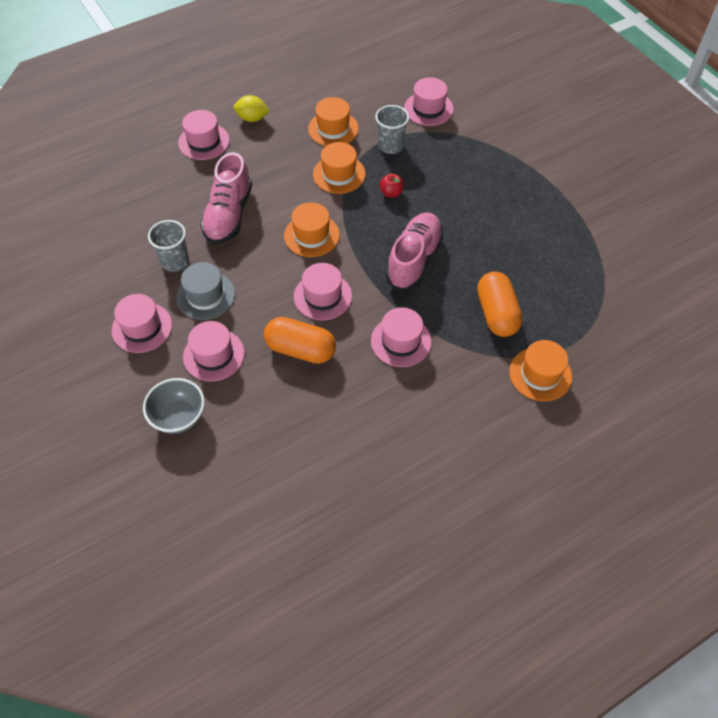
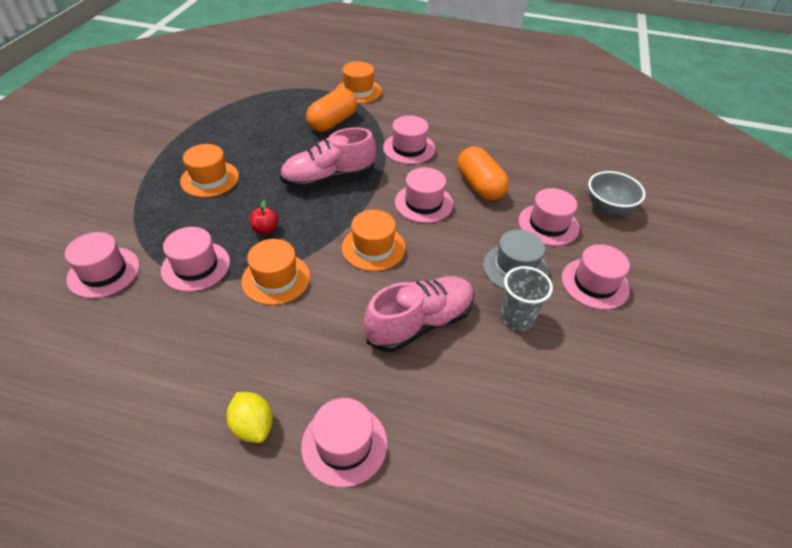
camera: 135 degrees left, 10 degrees down
(333, 129) = (205, 329): orange hat -> orange hat (210, 179)
(391, 146) = (196, 266): grey cup -> pink hat

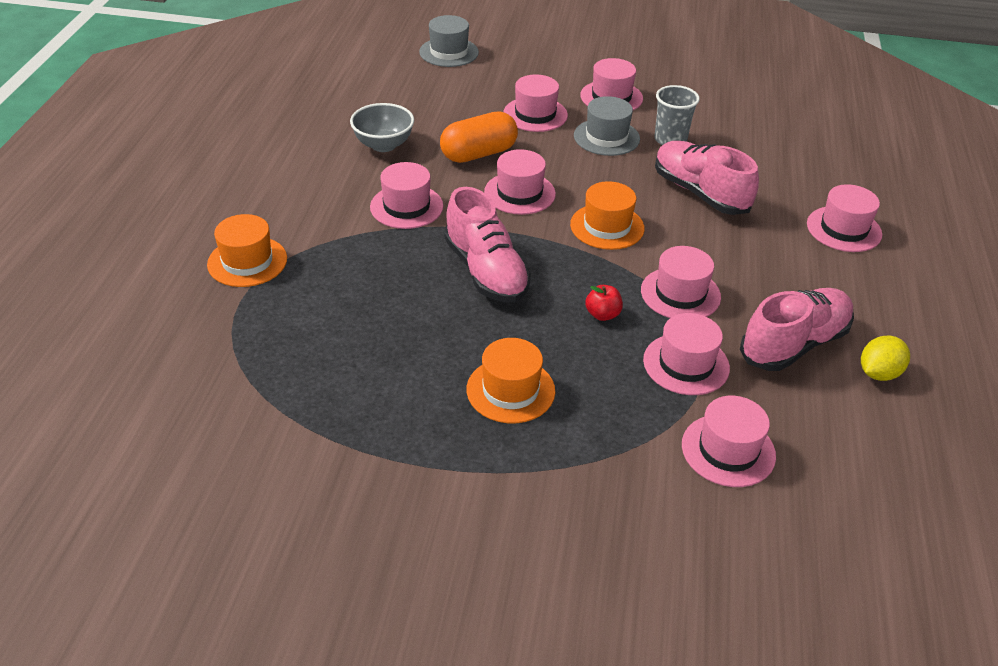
camera: 95 degrees left, 5 degrees down
(188, 342) = (794, 344): none -> pink shoe
(253, 426) = (857, 282): yellow lemon -> yellow lemon (878, 373)
(276, 278) = (680, 294): orange hat -> pink hat
(332, 122) = (345, 281): orange capsule -> none
(608, 207) = (498, 78): grey bowl -> grey bowl (383, 145)
(646, 181) = (449, 52): none -> grey hat

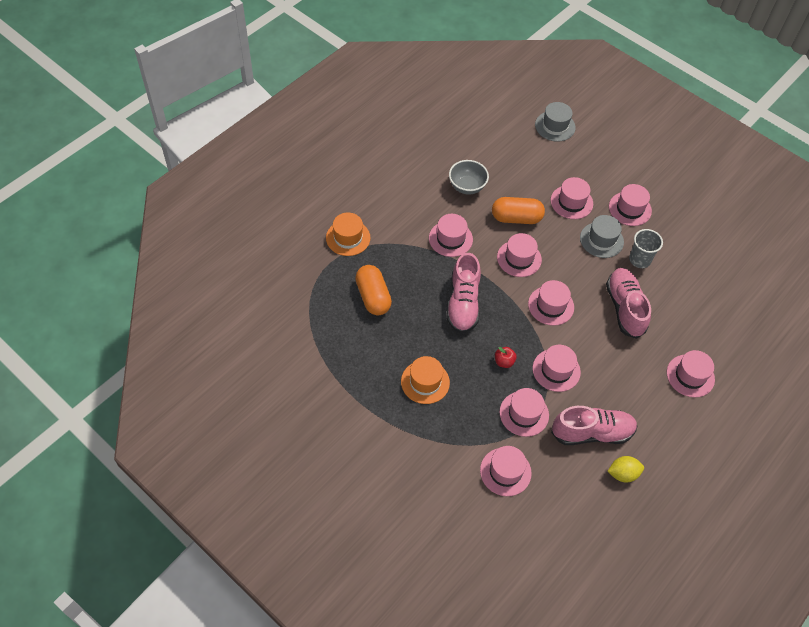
camera: 30 degrees right, 15 degrees up
(343, 317) = (373, 297): none -> orange capsule
(607, 226) = (551, 305): orange hat -> pink hat

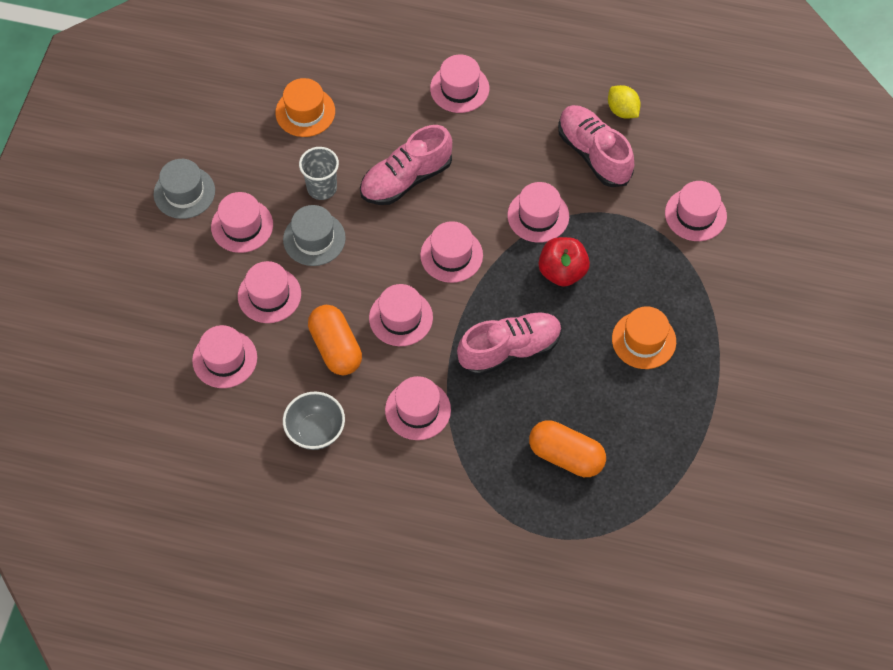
camera: 115 degrees left, 5 degrees up
(348, 238) = (494, 536): orange hat -> orange hat (305, 112)
(373, 297) = (566, 456): orange capsule -> orange capsule turned 75 degrees clockwise
(504, 362) = (562, 272): red apple -> red apple, size x1.77
(524, 414) = (615, 225): pink hat -> pink hat (224, 359)
(555, 126) = (135, 369): grey hat -> grey hat (184, 192)

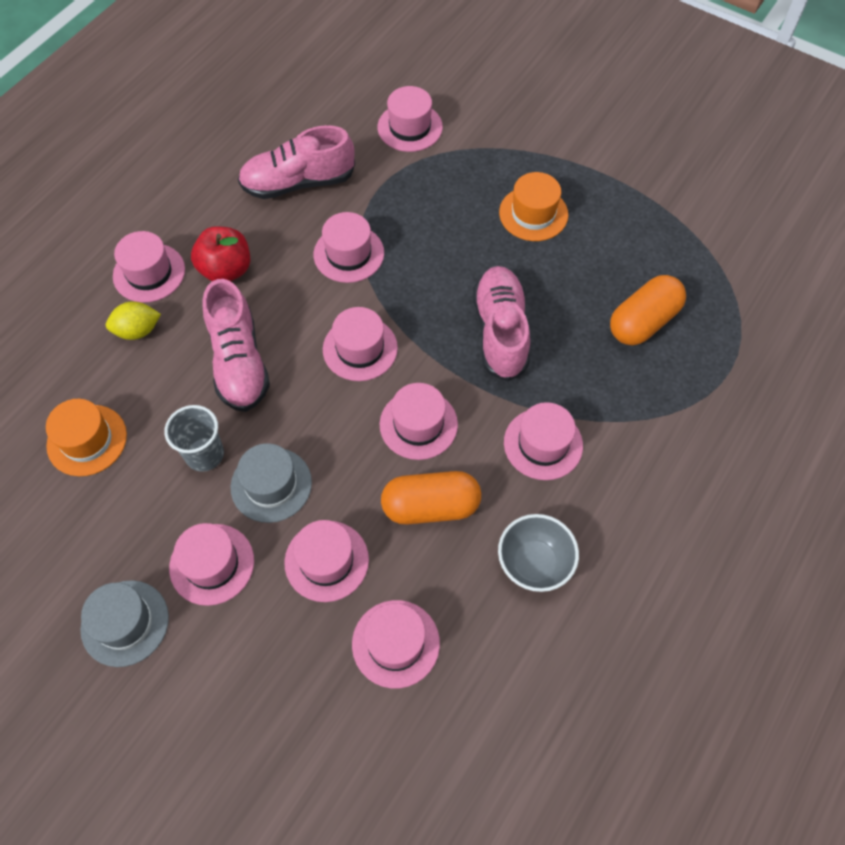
camera: 70 degrees left, 0 degrees up
(562, 272) = (426, 255): red apple -> red apple (226, 270)
(622, 110) = (260, 143): yellow lemon -> yellow lemon (138, 331)

